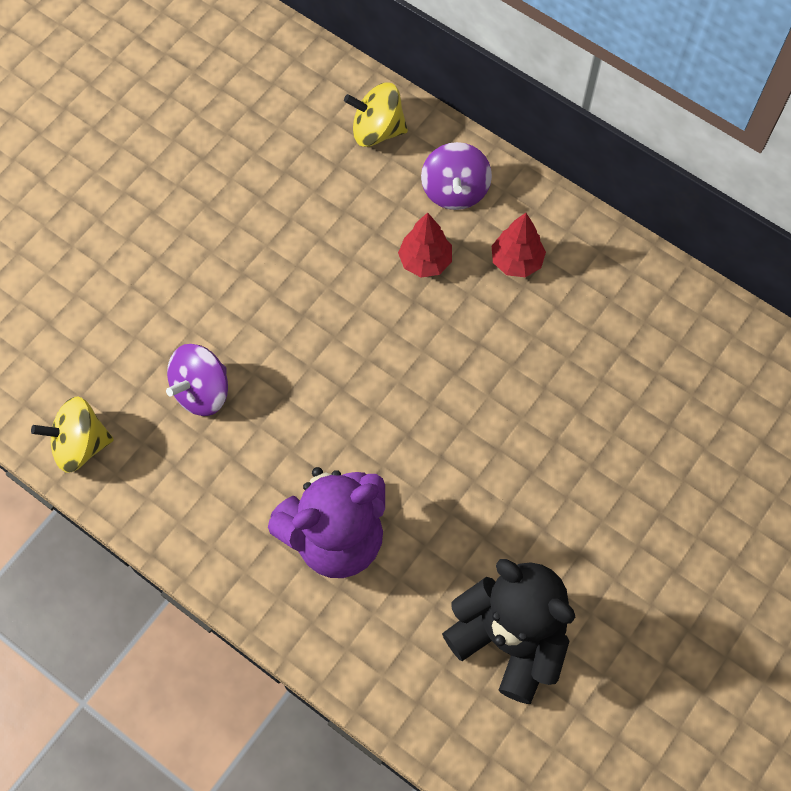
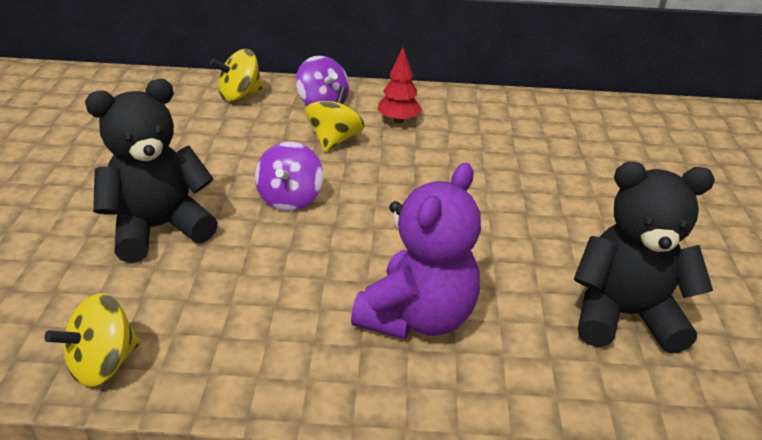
camera: 35 degrees left, 30 degrees down
(192, 309) = (159, 228): none -> black teddy bear
(202, 391) = (208, 274): purple spinning top -> purple spinning top (290, 198)
(425, 261) = (334, 140): red tree -> yellow spinning top

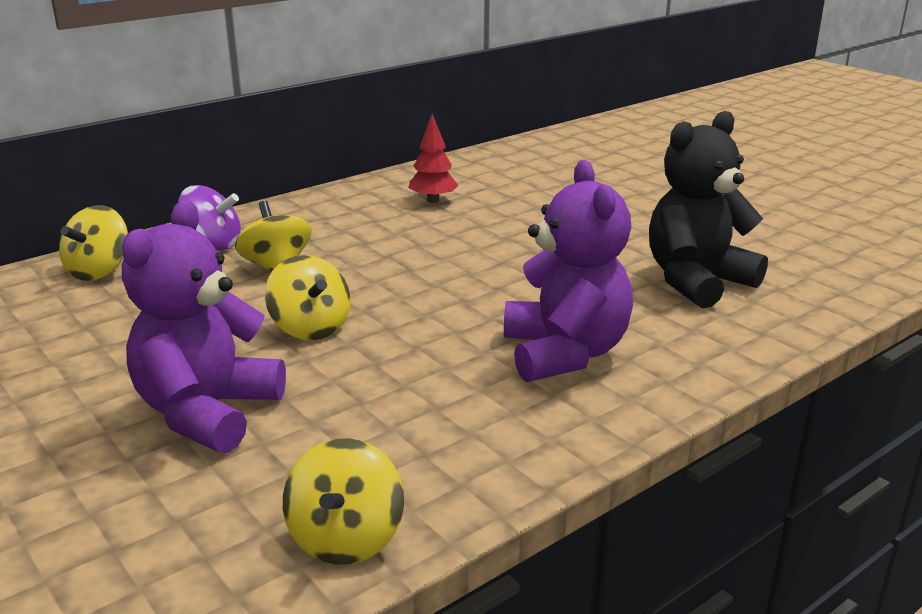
camera: 40 degrees left, 10 degrees down
(159, 228) = (207, 412): black teddy bear -> purple teddy bear
(290, 198) = (310, 328): purple spinning top -> yellow spinning top
(398, 120) = (314, 229): red tree -> red tree (433, 200)

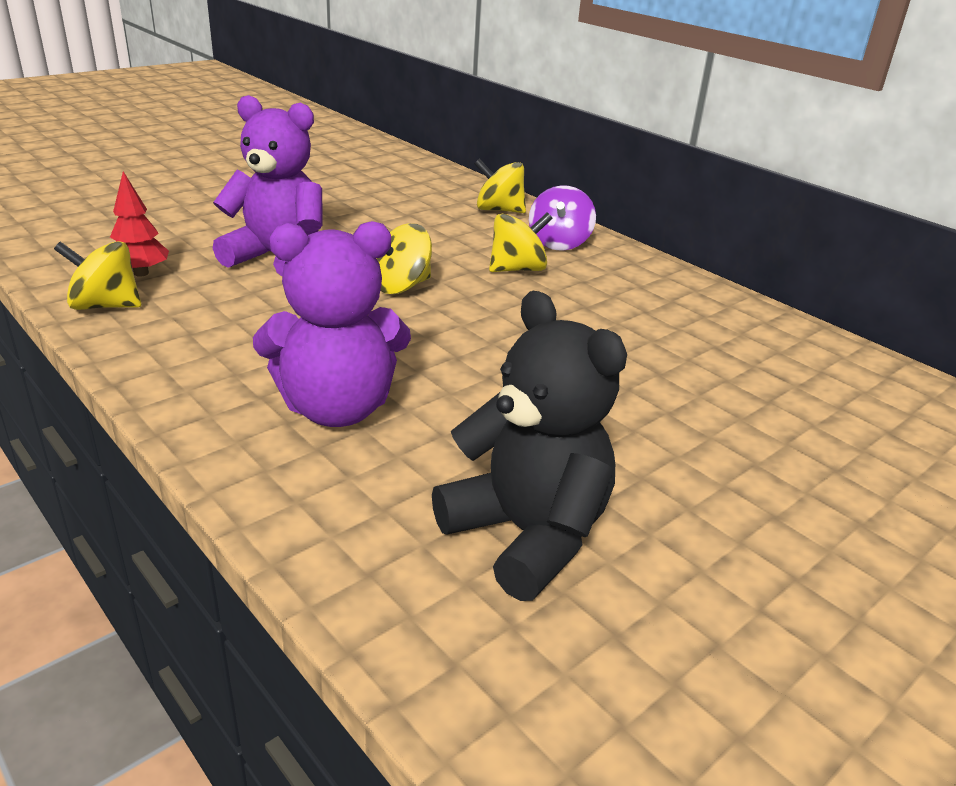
camera: 85 degrees right, 5 degrees up
(433, 200) = (722, 344): red tree -> red tree (141, 273)

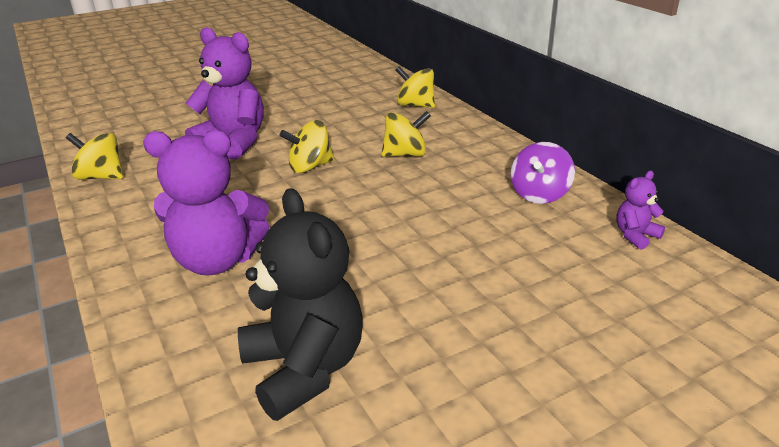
camera: 15 degrees right, 0 degrees up
(141, 273) = (135, 153): red tree -> none
(559, 243) = (449, 133): purple spinning top -> purple spinning top (539, 194)
(833, 355) = (635, 235): none -> purple teddy bear

